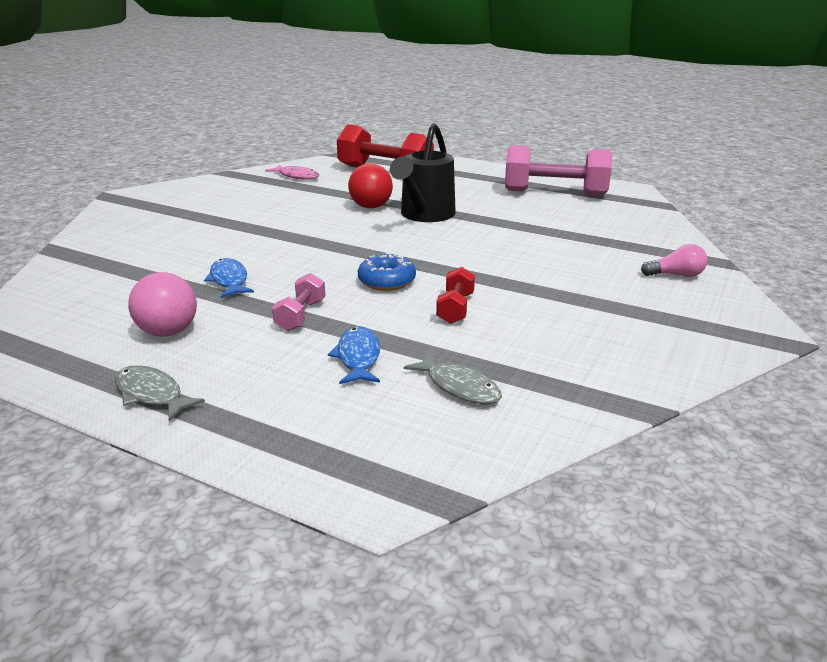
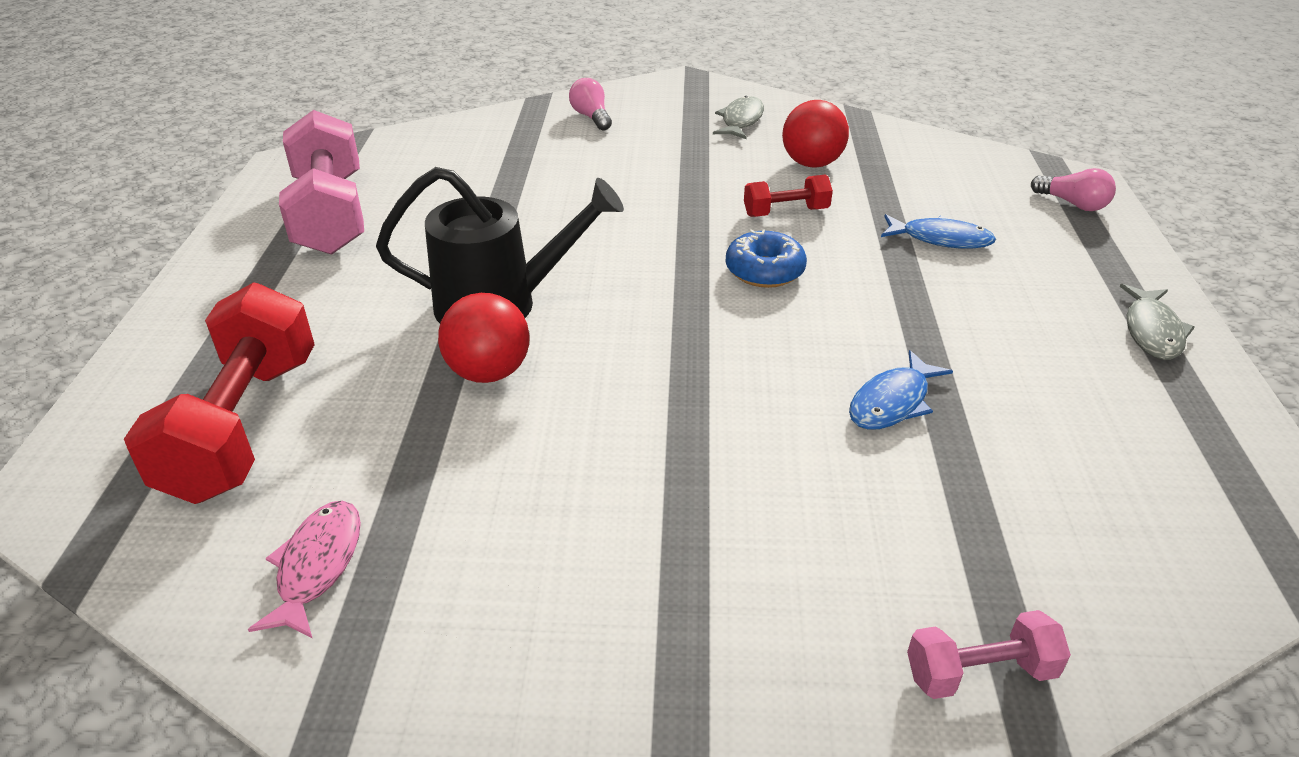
camera: 115 degrees left, 10 degrees up
(168, 332) = (1060, 384): pink ball -> none
(301, 315) = (909, 302): pink dumbbell -> pink dumbbell (980, 672)
(343, 461) = (1073, 204): none -> pink light bulb
(358, 357) = (941, 239): blue fish -> blue fish turned 135 degrees counterclockwise
(459, 387) = (921, 181): grey fish -> grey fish (741, 120)
(532, 343) = (811, 163): none -> red ball

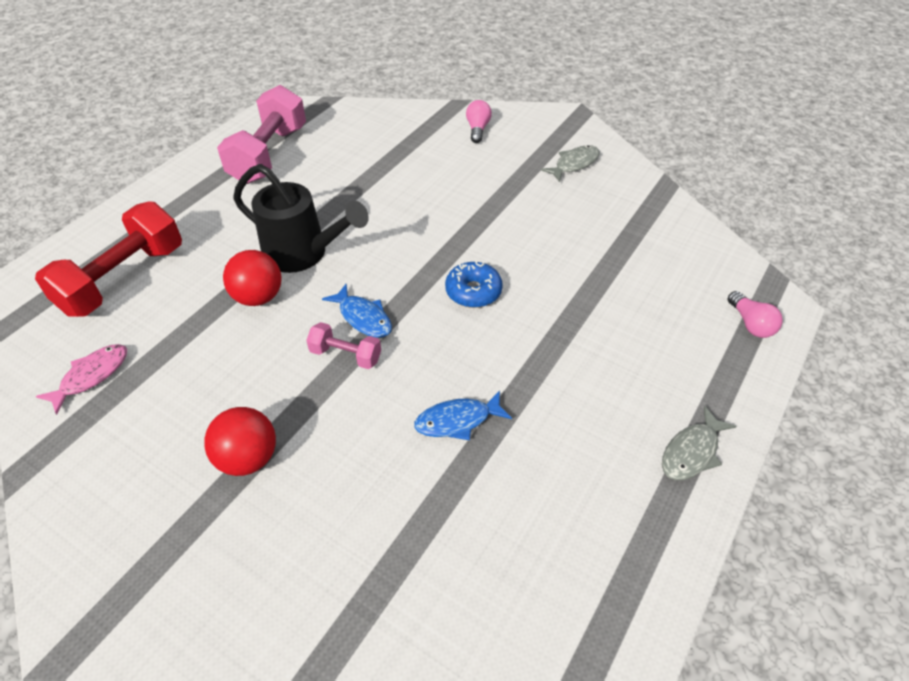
camera: 30 degrees right, 10 degrees up
(786, 212) = (531, 251): red dumbbell -> none
(811, 163) = (588, 218): red ball -> red ball (248, 458)
(941, 239) = (616, 314): blue fish -> blue fish (363, 317)
(980, 672) = (331, 612): pink dumbbell -> pink dumbbell (346, 355)

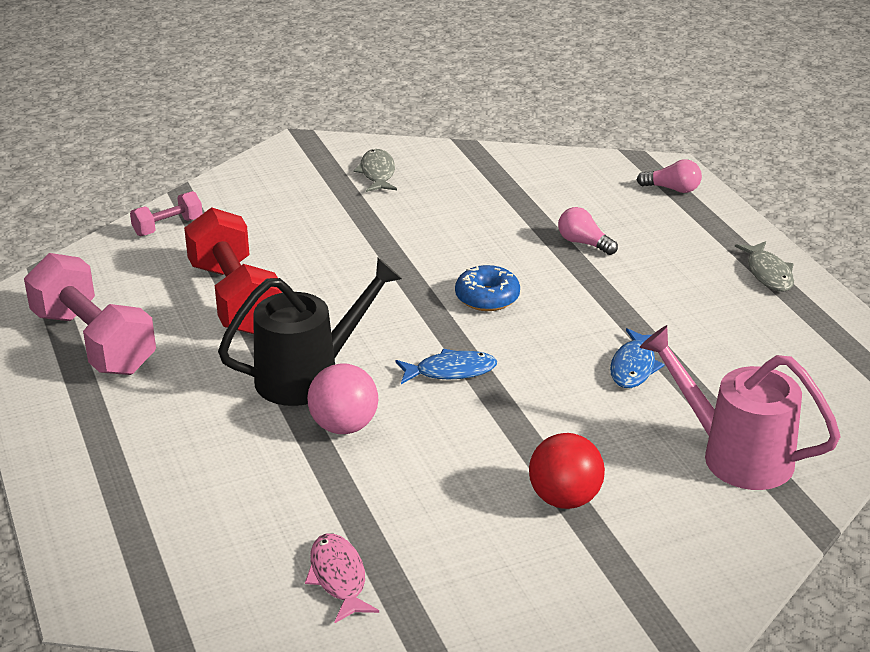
camera: 55 degrees left, 15 degrees down
(123, 279) = (194, 515): red dumbbell -> red dumbbell (235, 298)
(258, 297) = (344, 426): red ball -> pink ball
(346, 355) = (491, 399): pink dumbbell -> pink dumbbell (168, 227)
(384, 551) = (734, 454): none -> pink watering can
(477, 129) = (245, 198): pink light bulb -> pink light bulb (583, 243)

